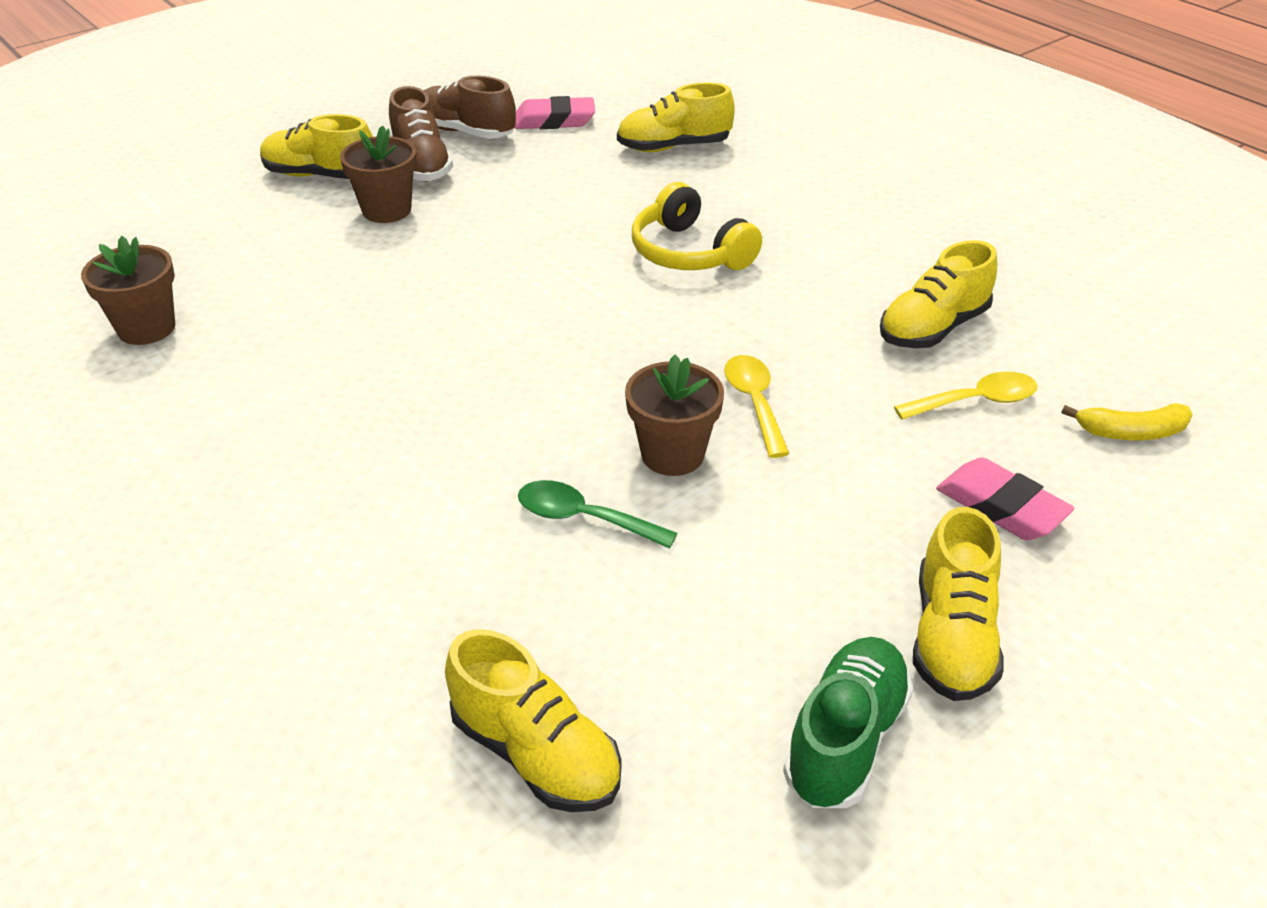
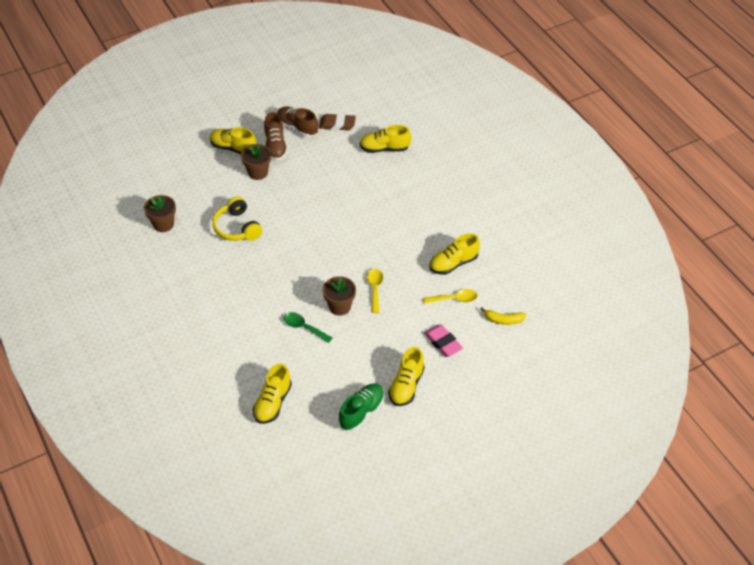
camera: 10 degrees right, 10 degrees up
(536, 754) = (272, 403): yellow shoe -> yellow shoe turned 60 degrees clockwise
(554, 120) = (337, 124): pink eraser -> brown eraser
(689, 253) = (373, 212): yellow headphones -> yellow headphones (237, 227)

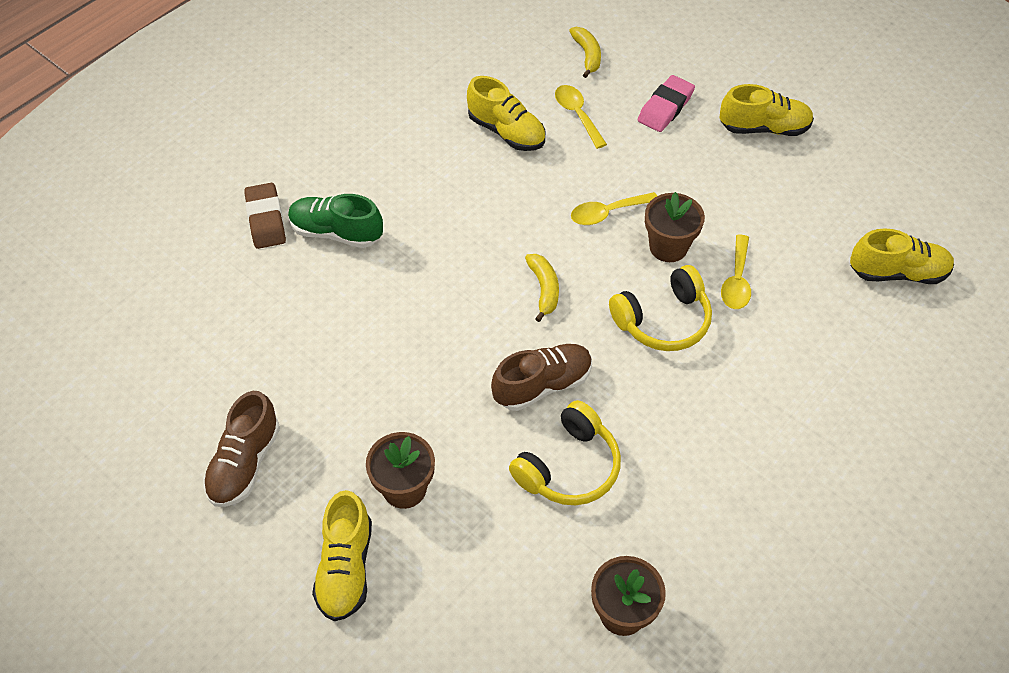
camera: 110 degrees left, 5 degrees up
(275, 146) = (316, 484): brown shoe -> brown shoe (542, 385)
(295, 288) = (663, 320): none -> yellow headphones
(304, 327) = (736, 280): green spoon -> yellow spoon
(337, 124) = (216, 393): brown eraser -> brown eraser (266, 219)
(337, 247) = (544, 289): none -> yellow banana
(362, 412) = (839, 164): green shoe -> green shoe (336, 232)
(384, 148) = (266, 294): yellow shoe -> none

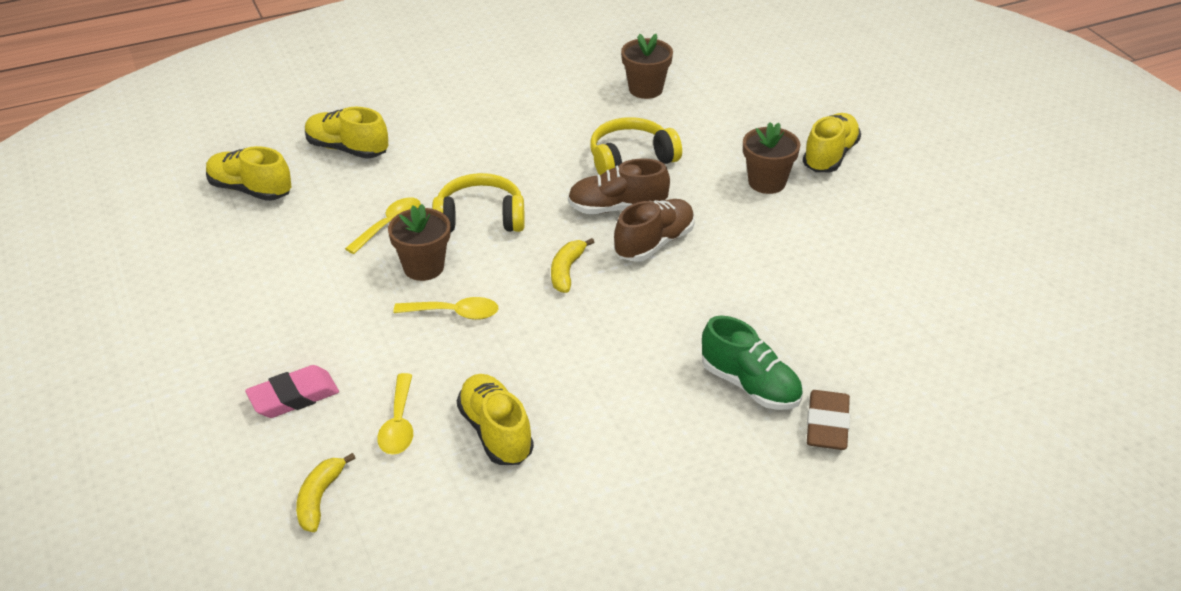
camera: 155 degrees left, 15 degrees down
(245, 463) = (896, 232): brown shoe -> brown shoe (654, 243)
(764, 128) = (216, 339): yellow shoe -> yellow shoe (347, 149)

